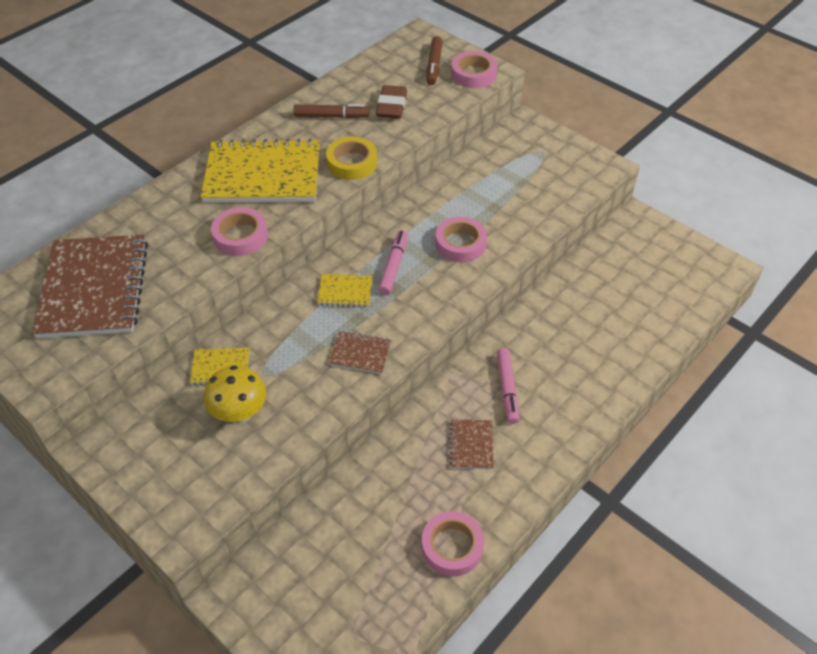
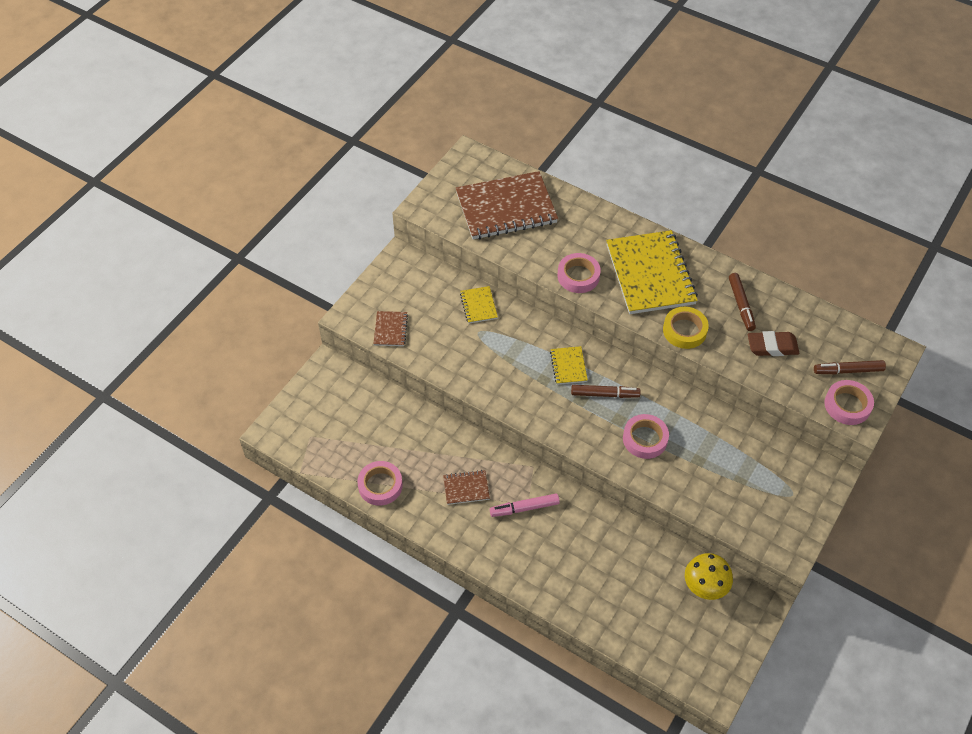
camera: 80 degrees right, 5 degrees up
(239, 414) = (442, 326): yellow mushroom -> yellow mushroom (704, 587)
(360, 354) = (509, 387): brown notebook -> brown notebook (390, 329)
(393, 266) = (605, 394): pink marker -> brown marker

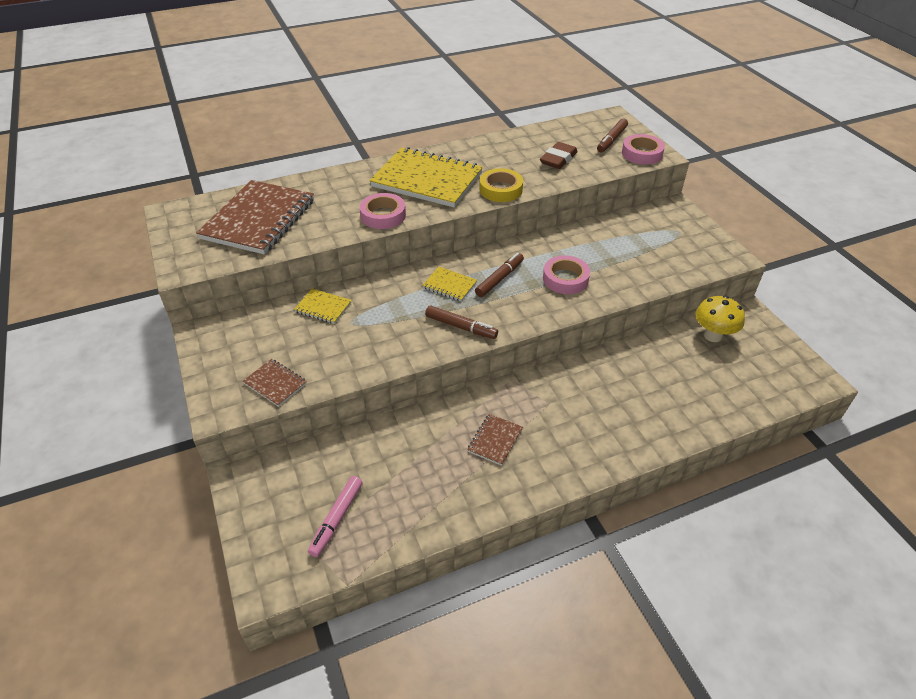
camera: 55 degrees left, 10 degrees down
(380, 485) = (432, 512): pink tape -> none
(524, 508) = (551, 408): pink marker -> pink marker (336, 519)
(741, 305) = (505, 155): brown marker -> brown marker (461, 327)

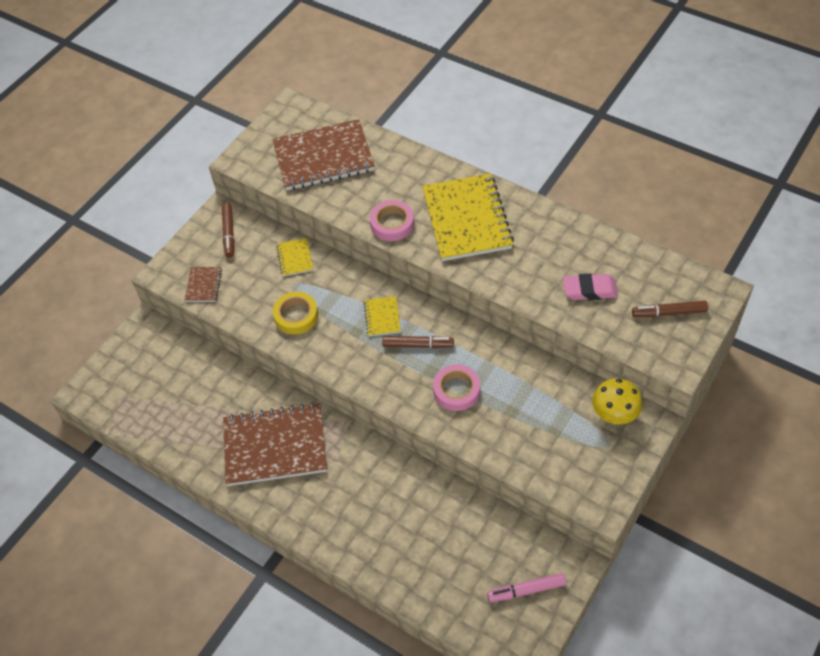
camera: 60 degrees right, 10 degrees up
(336, 519) = (149, 396): pink marker -> pink marker (526, 590)
(461, 327) = (339, 353): brown marker -> brown marker (229, 233)
(495, 440) = (275, 446): brown notebook -> brown notebook, size x2.25
(500, 189) = (498, 276): yellow tape -> yellow tape (296, 316)
(558, 159) = (589, 290): brown eraser -> pink eraser
(642, 153) = (666, 349): pink tape -> none
(713, 335) = (516, 545): yellow mushroom -> yellow mushroom (614, 415)

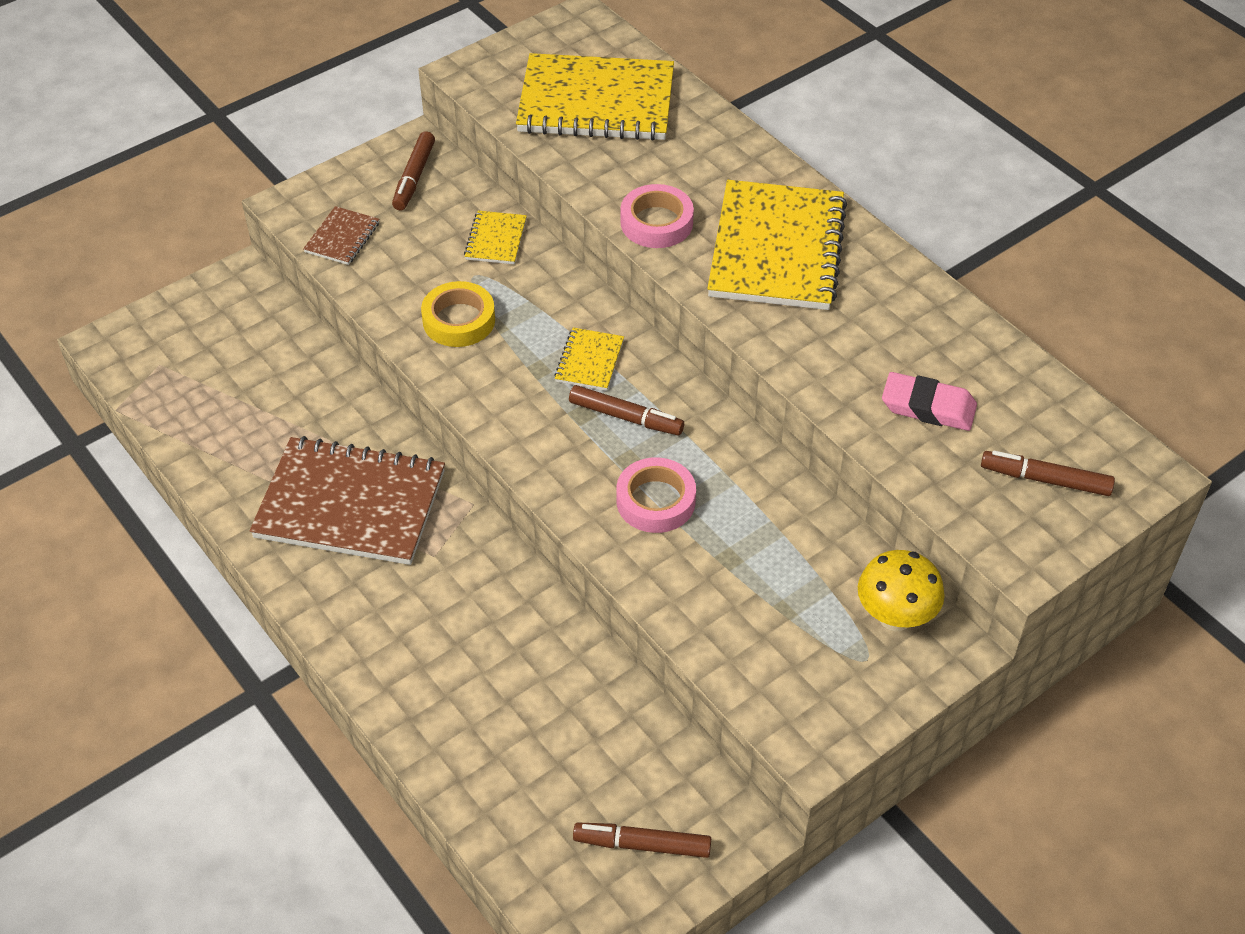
camera: 15 degrees right, 5 degrees down
(323, 157) = (596, 102): brown notebook -> yellow notebook
(526, 590) = (642, 845): pink marker -> brown marker

